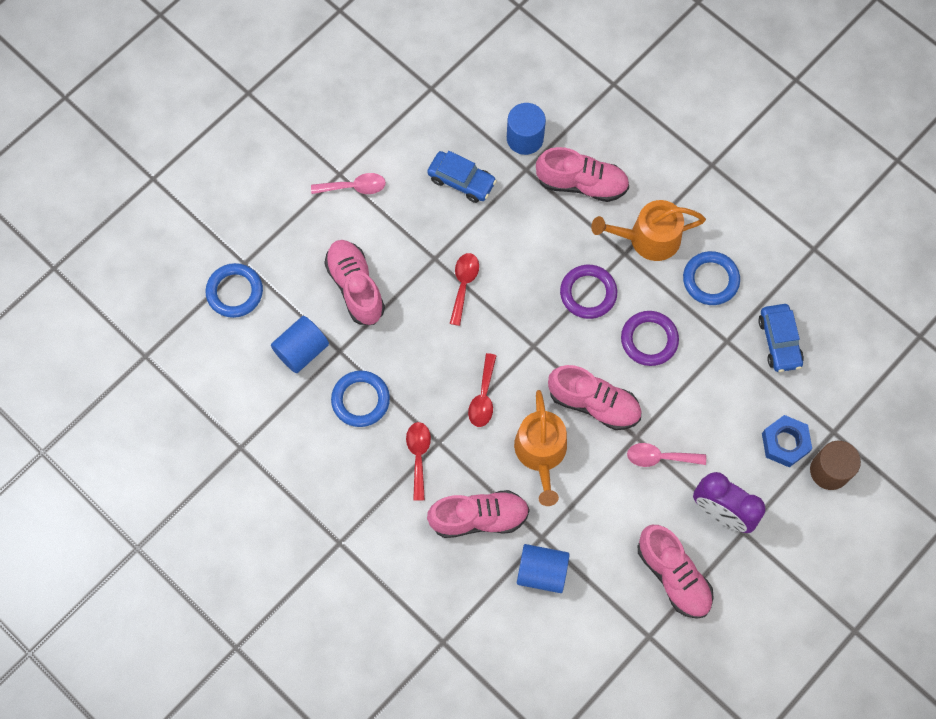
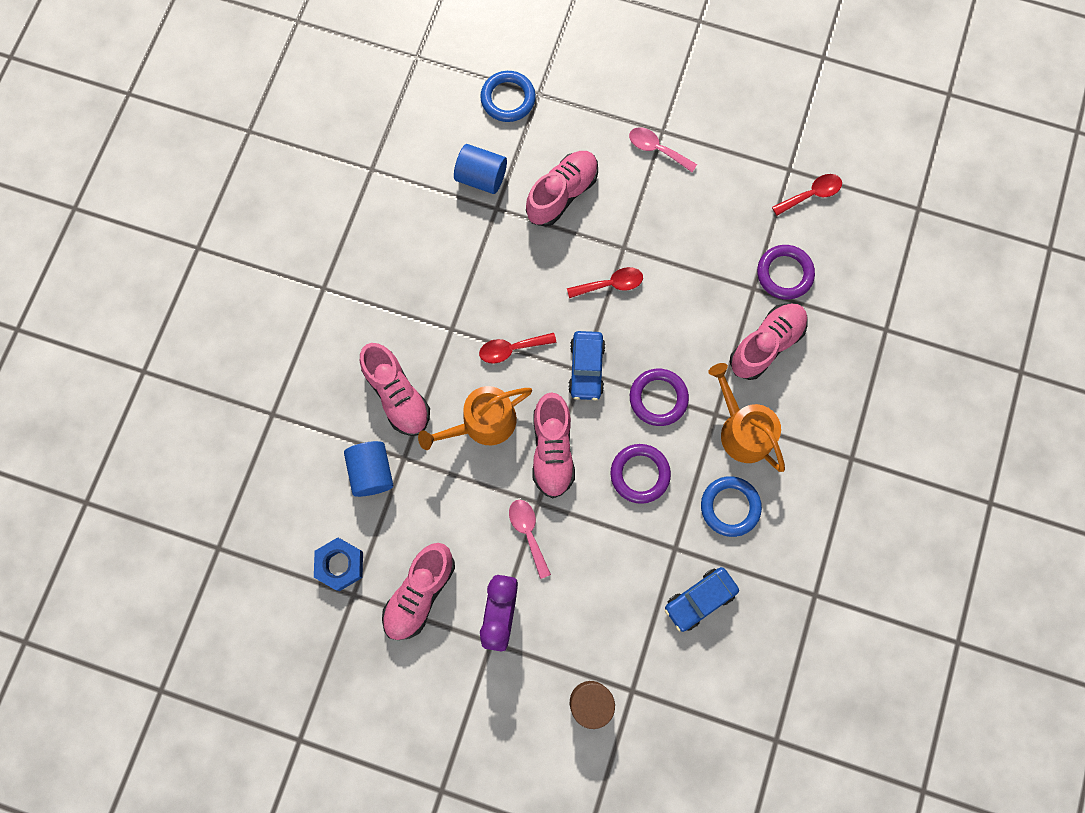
camera: 65 degrees right, 5 degrees up
(354, 187) = (656, 149): pink spoon -> pink spoon turned 150 degrees clockwise
(360, 400) = (459, 246): blue ring -> none
(418, 456) = (430, 318): red spoon -> red spoon (811, 194)
(461, 180) = (711, 237): blue car -> blue car (586, 368)
(525, 138) = (784, 274): blue cylinder -> purple ring
(581, 183) = (766, 345): pink shoe -> pink shoe turned 120 degrees counterclockwise
(785, 443) = (598, 647): blue nut -> blue nut (340, 564)

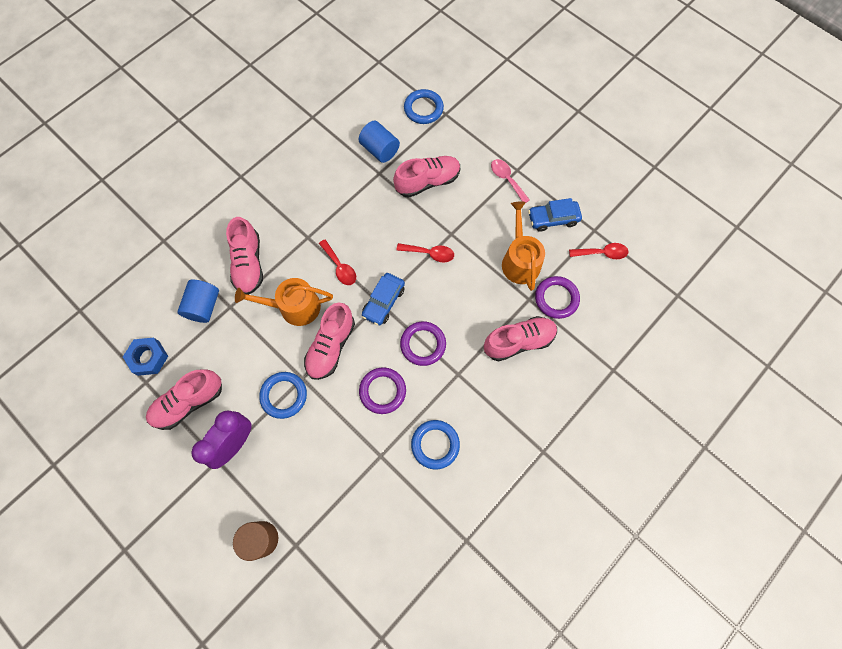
camera: 25 degrees right, 5 degrees down
(511, 349) = (340, 267): red spoon -> red spoon turned 135 degrees counterclockwise
(528, 532) = (284, 395): pink spoon -> blue ring
(699, 599) = (379, 502): blue car -> blue car (553, 219)
(742, 430) = (472, 394): orange watering can -> orange watering can (520, 260)

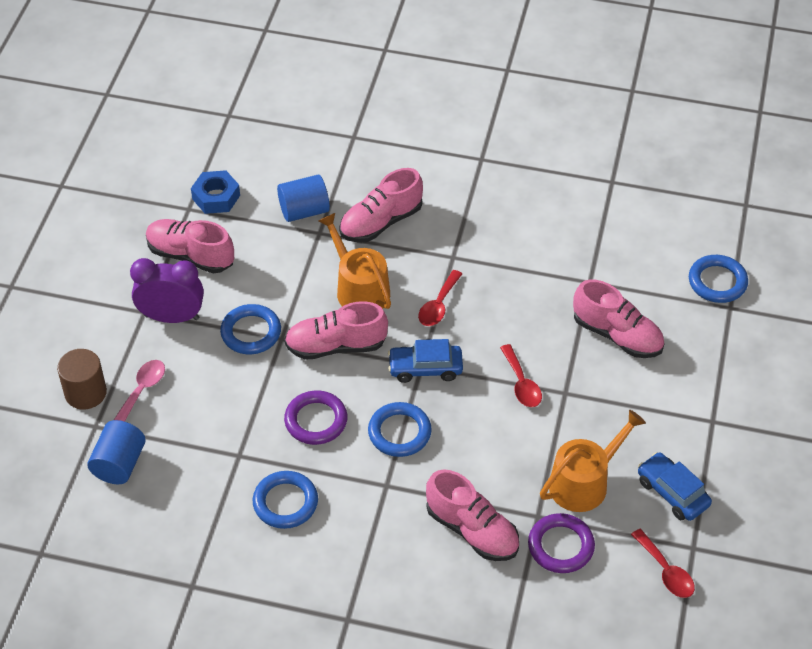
camera: 60 degrees right, 20 degrees down
(380, 150) = (622, 267): blue cylinder -> blue cylinder (119, 464)
(423, 344) = (399, 432): purple ring -> blue ring
(507, 179) = (689, 416): pink spoon -> pink spoon (142, 390)

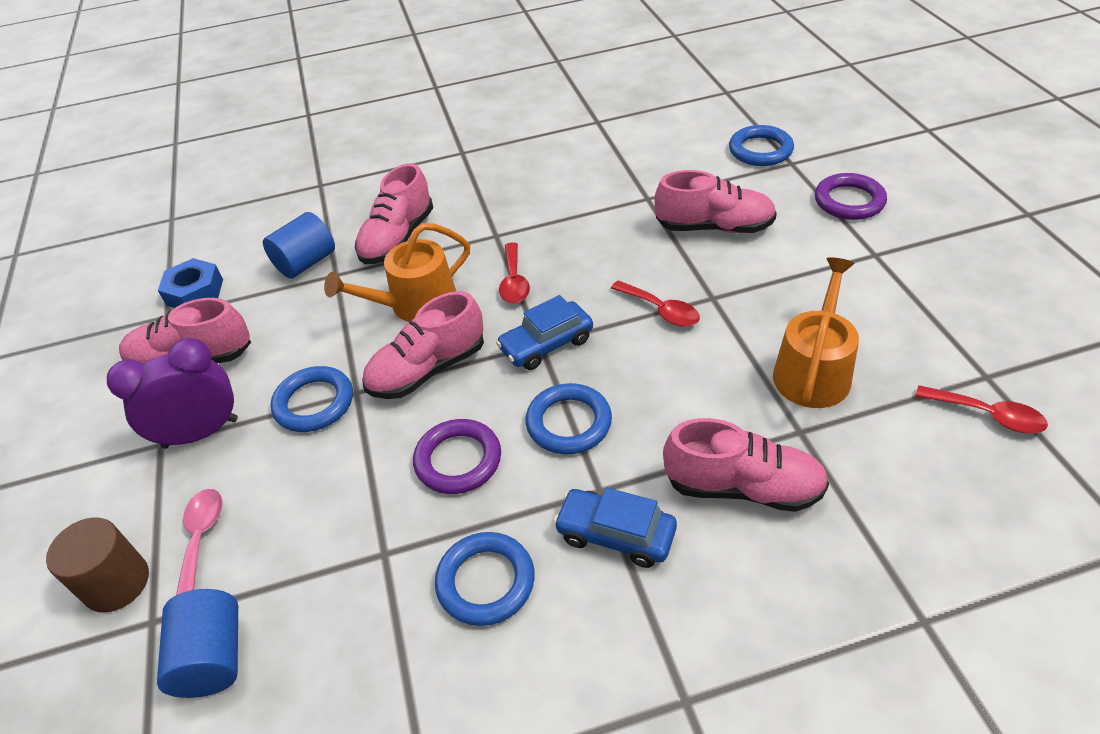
camera: 25 degrees left, 5 degrees down
(359, 289) = (415, 304): orange watering can -> orange watering can turned 60 degrees counterclockwise
(560, 546) = (855, 450): purple ring -> purple ring (849, 201)
(672, 493) = (908, 335): blue car -> blue car (615, 534)

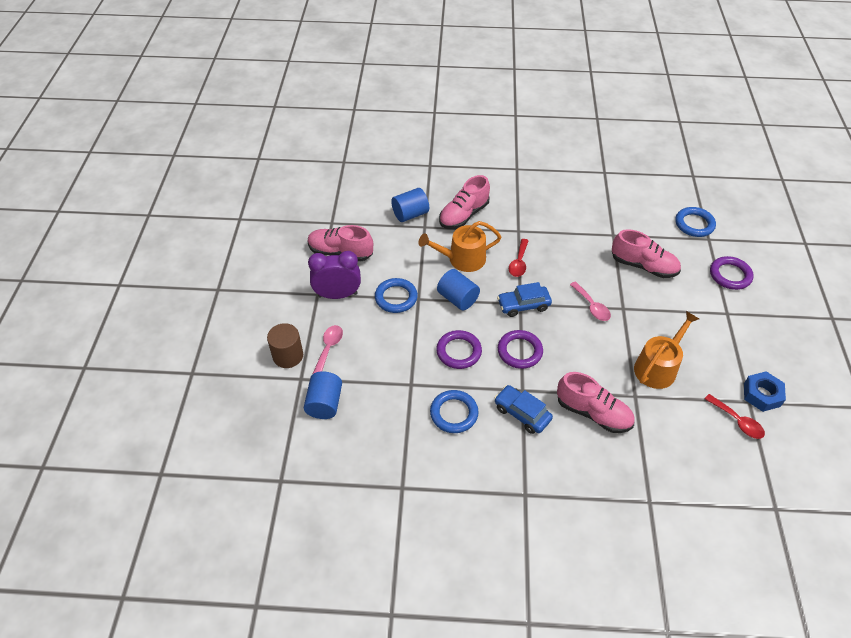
camera: 15 degrees right, 5 degrees up
(195, 292) = (348, 213): blue nut -> blue nut (762, 394)
(428, 369) = (457, 298): pink shoe -> blue cylinder
(569, 423) = (519, 351): blue ring -> purple ring
(661, 310) = (592, 306): red spoon -> pink spoon

